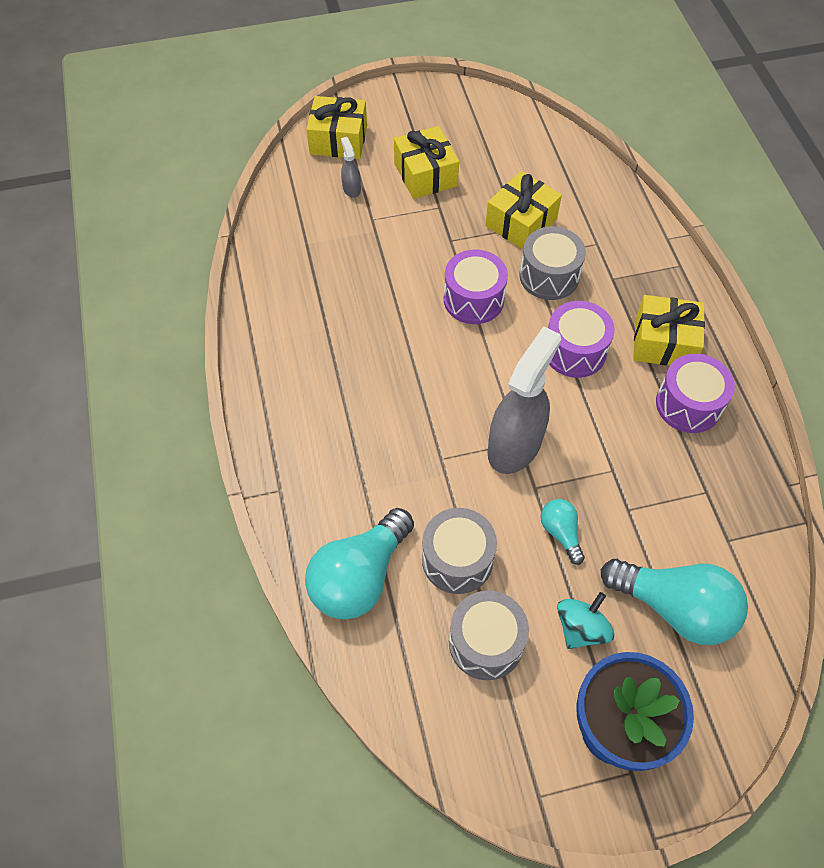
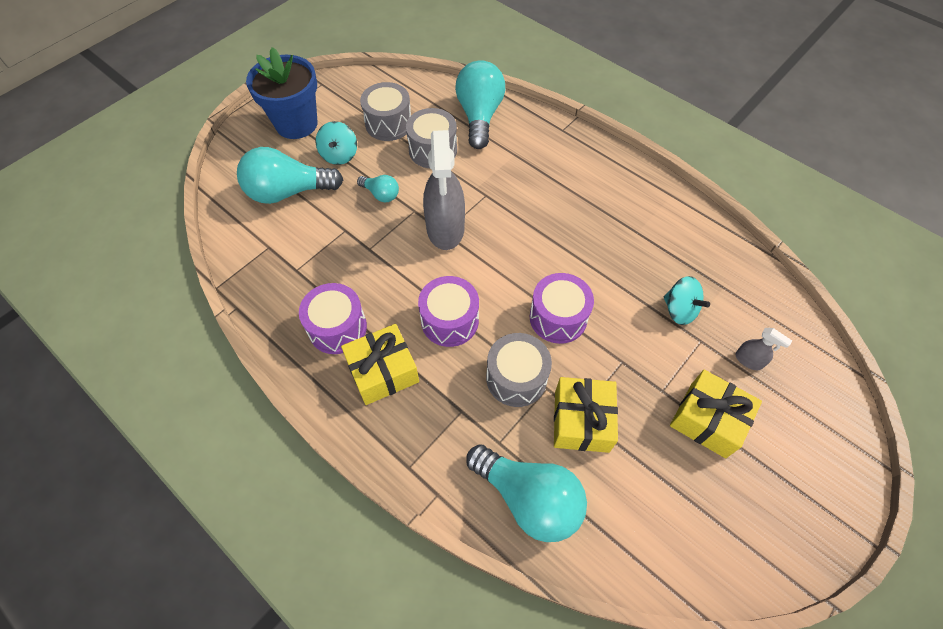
camera: 145 degrees right, 0 degrees up
(338, 140) = (818, 408): yellow gift -> none
(364, 247) = (679, 310): none -> turquoise spinning top
(599, 202) = (529, 498): none -> turquoise light bulb

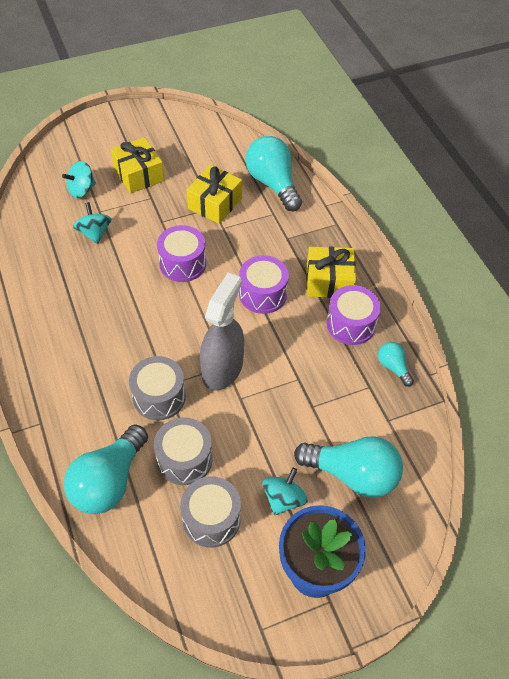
camera: 155 degrees left, 5 degrees down
(381, 194) = (262, 429): turquoise light bulb -> turquoise light bulb (393, 367)
(516, 378) = (239, 241): grey drum -> grey drum (159, 397)
(748, 360) = (81, 190): grey spray bottle -> turquoise spinning top

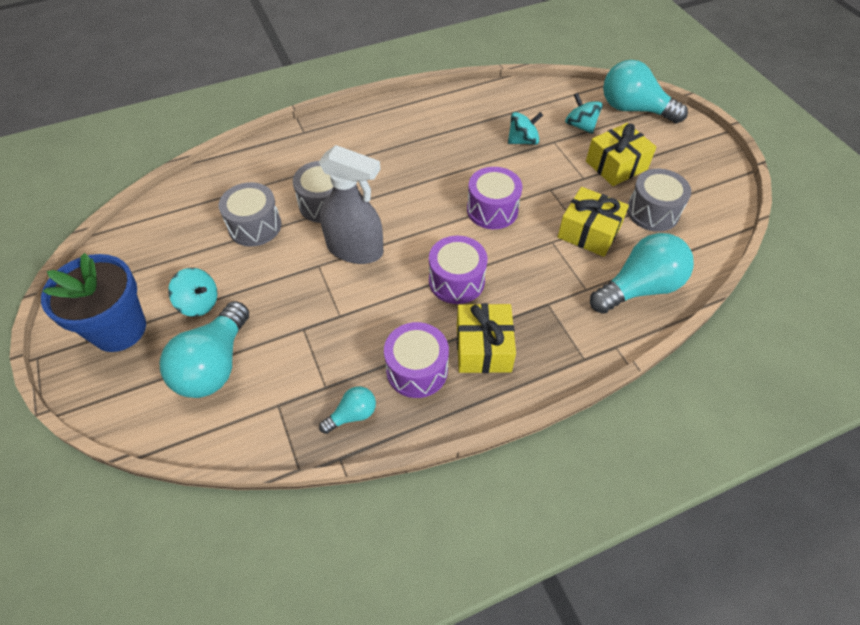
camera: 90 degrees right, 0 degrees up
(109, 481) = (241, 178): turquoise light bulb -> turquoise light bulb (634, 109)
(211, 519) = (191, 248): grey drum -> grey drum (652, 212)

